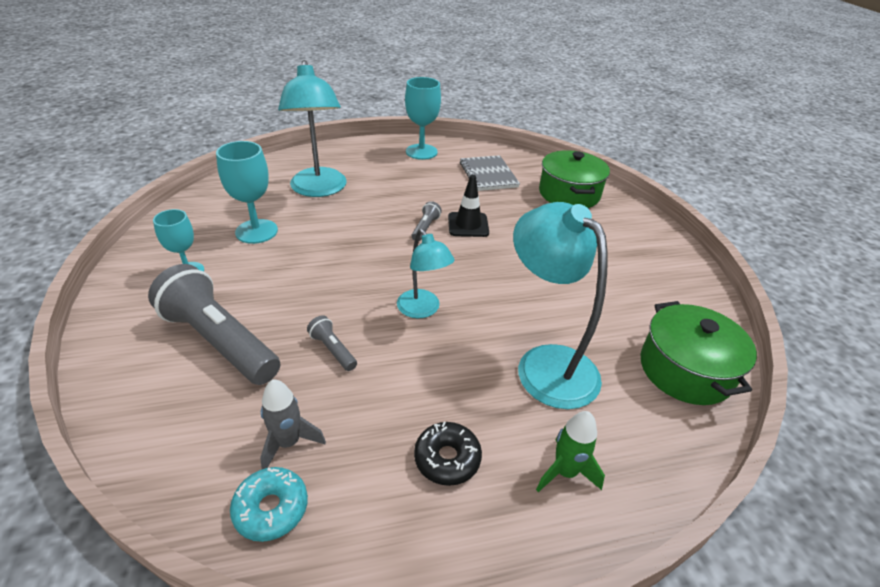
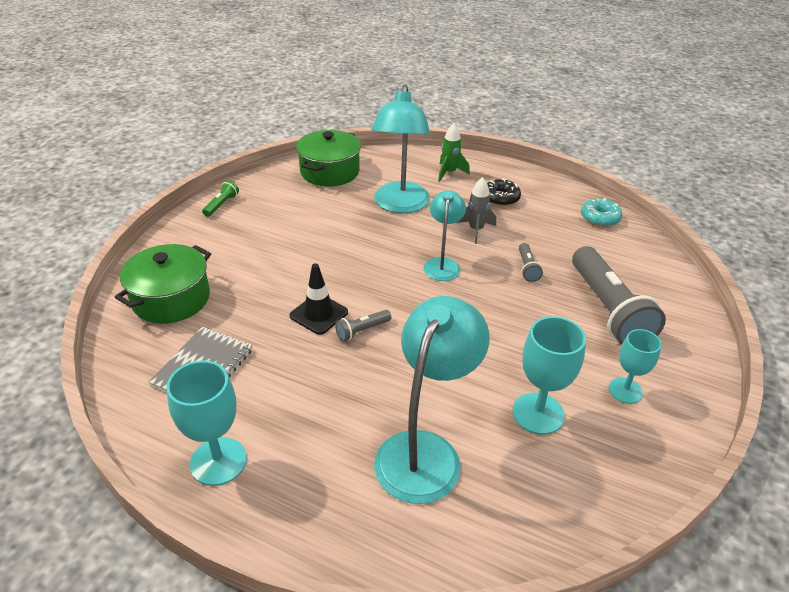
camera: 140 degrees left, 0 degrees up
(288, 443) = (580, 236): grey rocket -> grey rocket (476, 230)
(682, 269) = (222, 205): none -> green flashlight

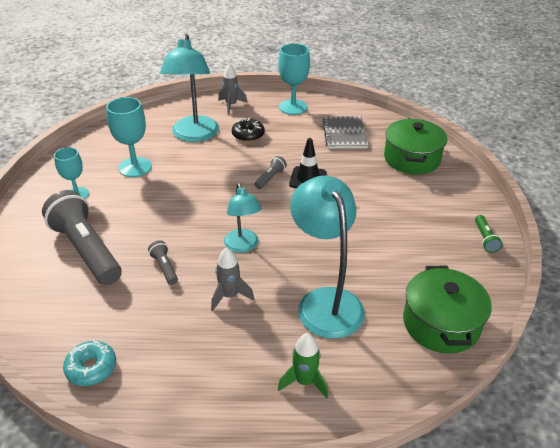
camera: 155 degrees right, 0 degrees up
(320, 513) = (231, 105): none -> grey rocket
(500, 198) = (221, 357): black donut -> black donut (248, 135)

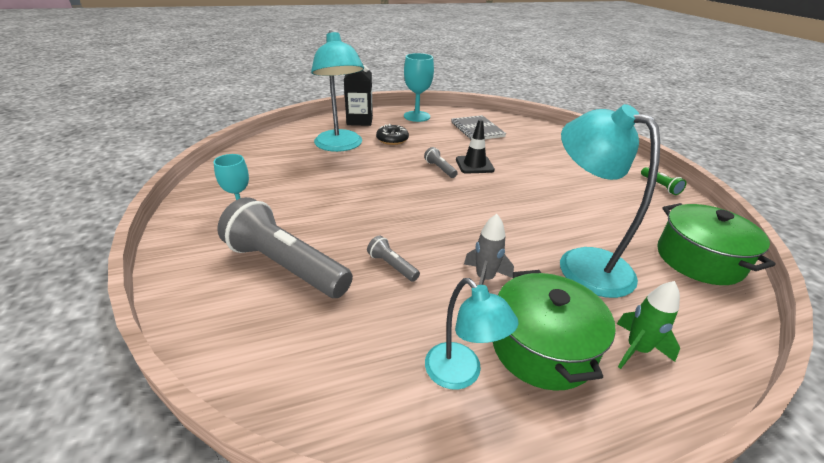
camera: 20 degrees left, 5 degrees down
(91, 368) = (378, 408): turquoise donut -> none
(135, 167) = (295, 179): turquoise goblet -> none
(231, 105) = (359, 121): grey rocket -> black carton
(243, 246) = (460, 229): turquoise lamp -> turquoise lamp (460, 374)
(270, 178) = (440, 169): grey flashlight -> grey flashlight turned 45 degrees counterclockwise
(412, 159) = (547, 139): green pot -> green pot (542, 347)

